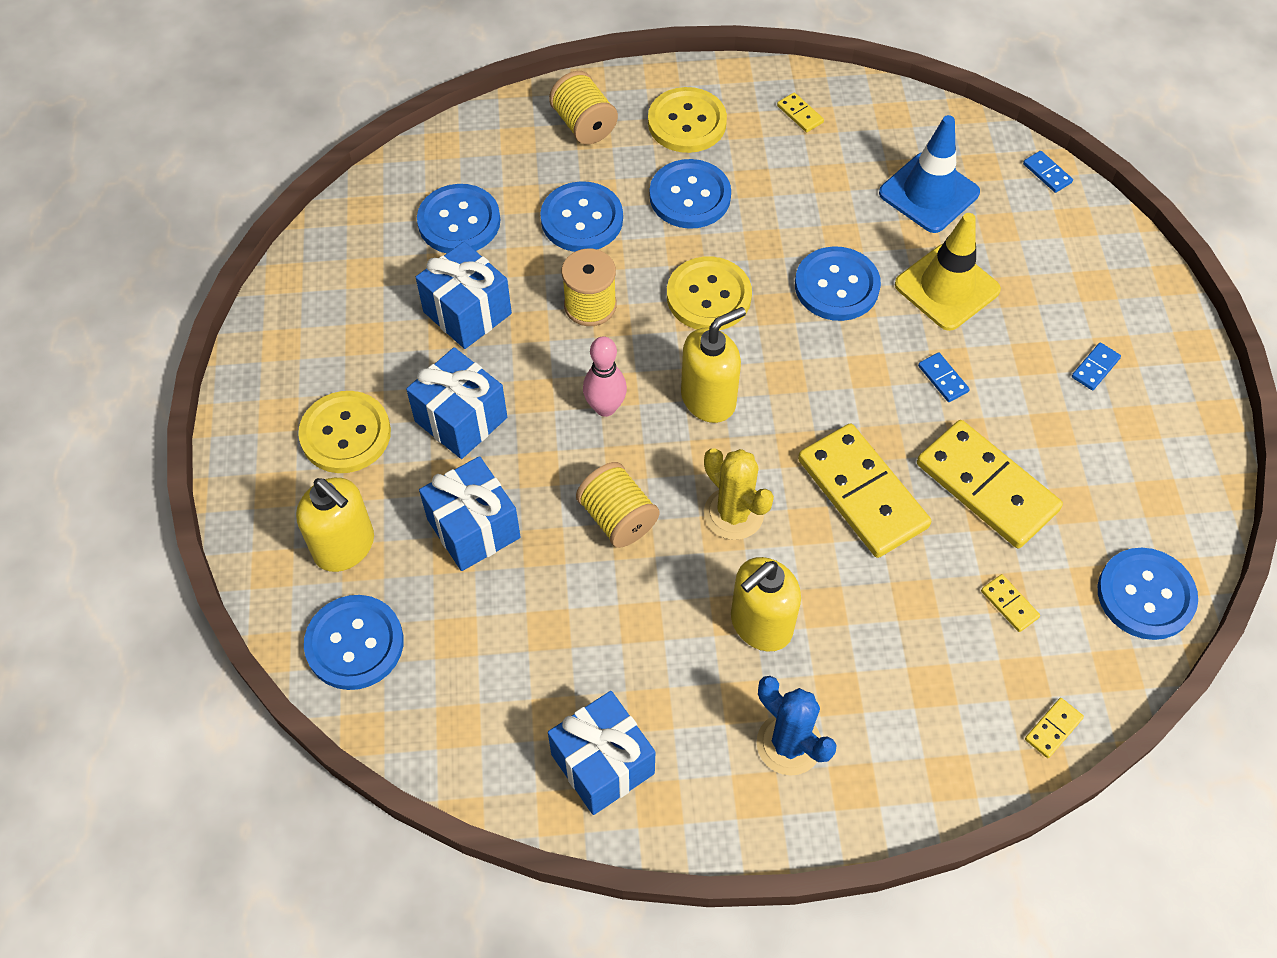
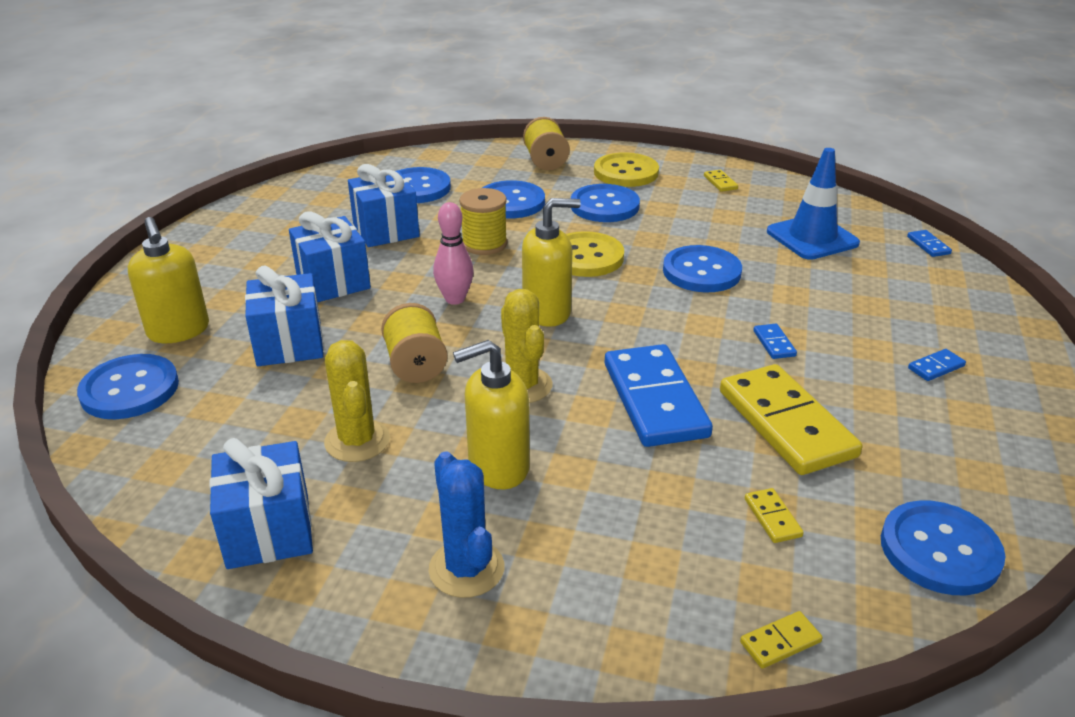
camera: 20 degrees right, 25 degrees down
(345, 434) = (239, 272): yellow button -> none
(618, 635) = (357, 441): none -> yellow cactus
(862, 493) = (654, 400): yellow domino -> blue domino
(947, 287) = (804, 291): yellow traffic cone -> none

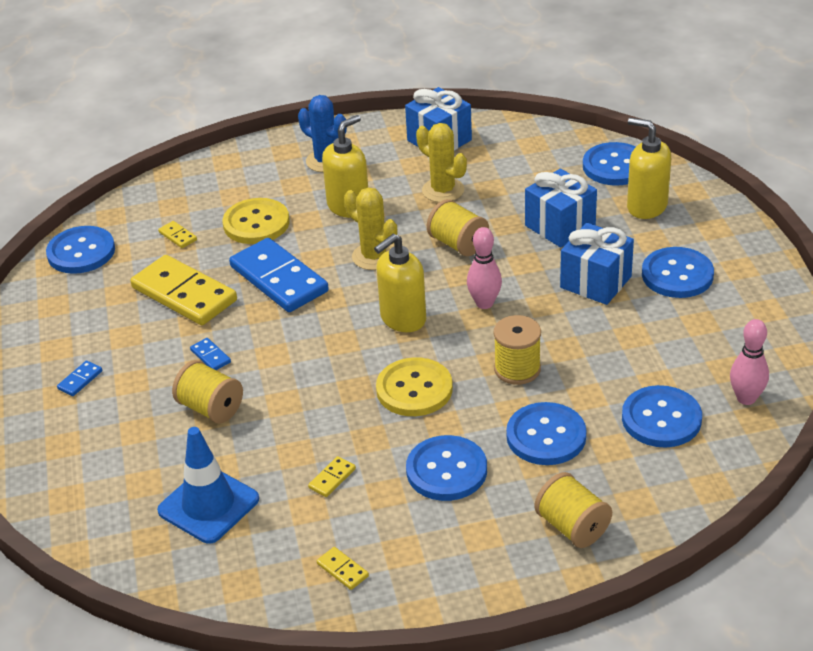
camera: 155 degrees right, 5 degrees up
(344, 181) = (746, 398): none -> pink bowling pin
(386, 230) = (621, 350): blue gift -> none
(626, 172) = (463, 544): yellow button -> yellow button (256, 223)
(701, 272) = (300, 412): blue button -> blue button (677, 275)
(780, 642) = (159, 186): yellow domino -> yellow domino (332, 478)
(789, 299) = (210, 408): none -> yellow spool
(928, 245) = (84, 541): blue domino -> none

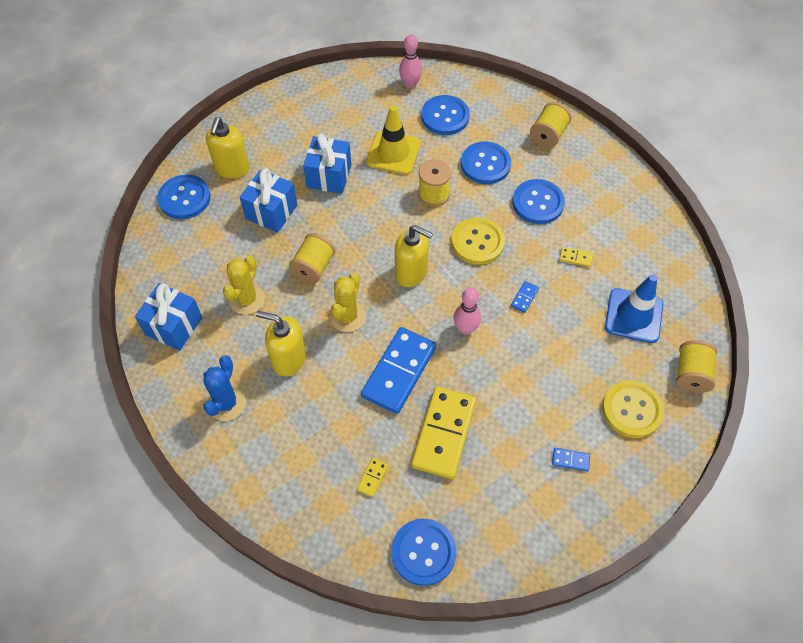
camera: 115 degrees left, 20 degrees up
(210, 356) = (503, 379): blue domino -> blue domino (524, 297)
(210, 408) = (553, 354): yellow spool -> yellow spool (691, 374)
(256, 223) = (334, 421): yellow button -> yellow button (632, 410)
(342, 570) = (638, 226): yellow domino -> none
(484, 303) = (375, 230): pink bowling pin -> pink bowling pin (465, 329)
(611, 348) = (393, 153): none -> yellow traffic cone
(677, 275) = (306, 136): blue button -> none

